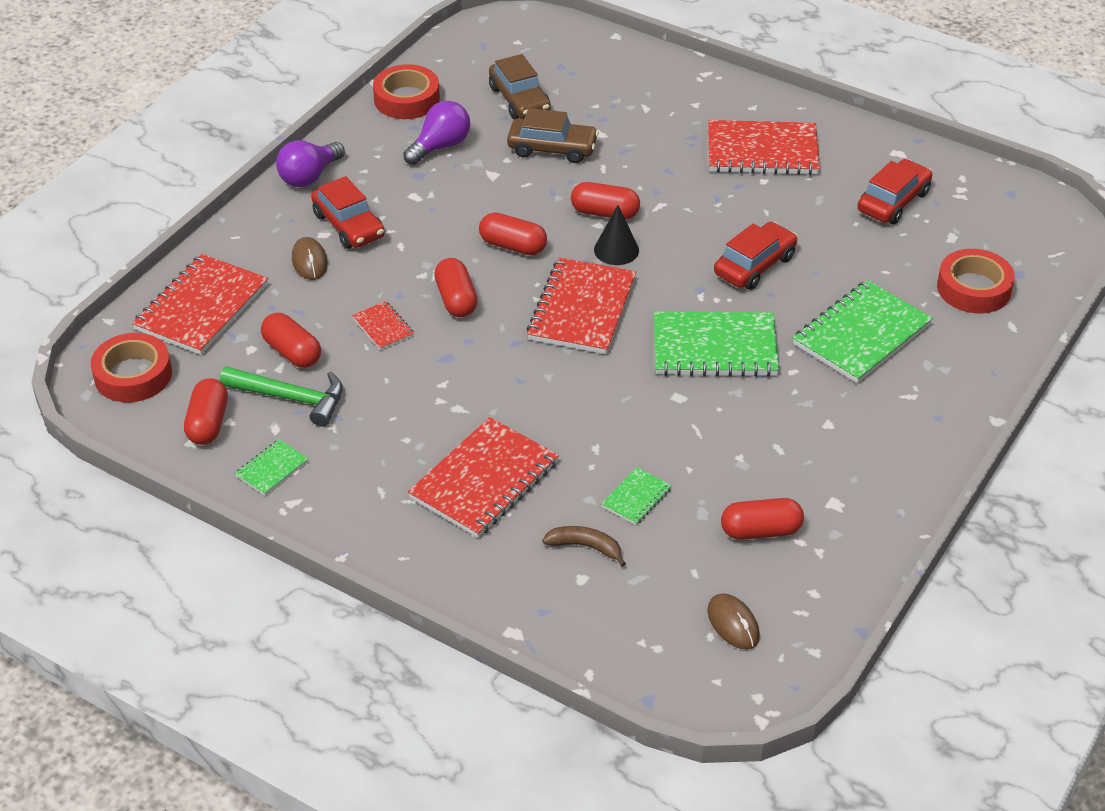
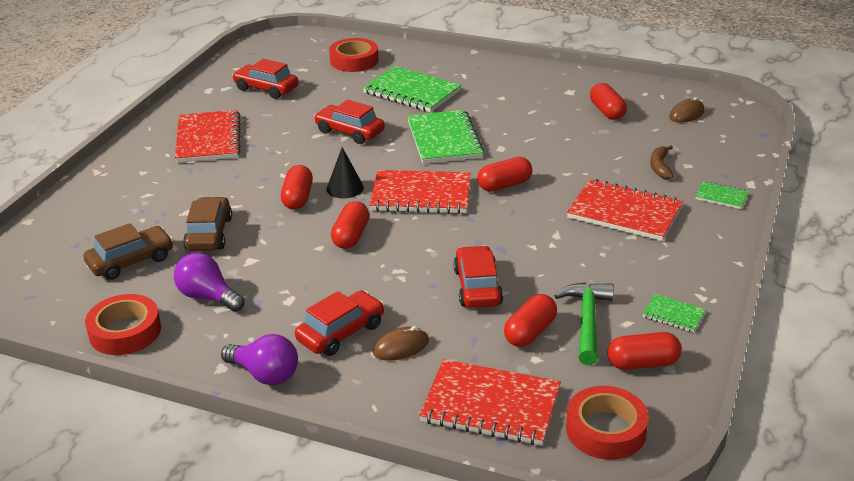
camera: 100 degrees left, 10 degrees down
(383, 327) = (477, 287): red notebook -> red car
(456, 299) = (429, 254): red capsule -> red capsule (504, 185)
(636, 498) = (604, 154): green notebook -> green notebook (721, 196)

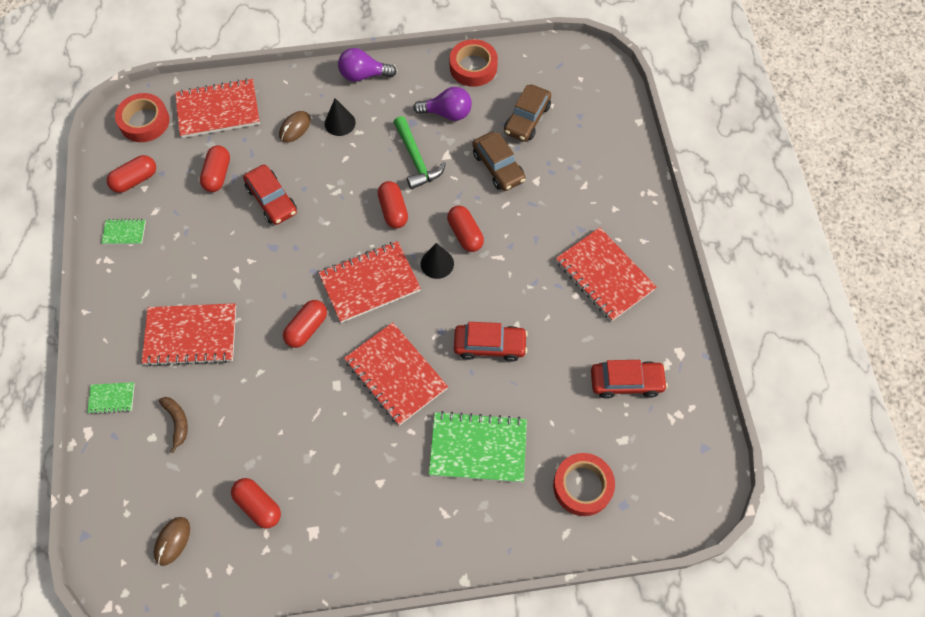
camera: 150 degrees right, 30 degrees up
(341, 332) = (340, 123): red car -> black cone
(444, 139) = (395, 374): green notebook -> red notebook
(587, 321) = (182, 201): green hammer -> green hammer (416, 159)

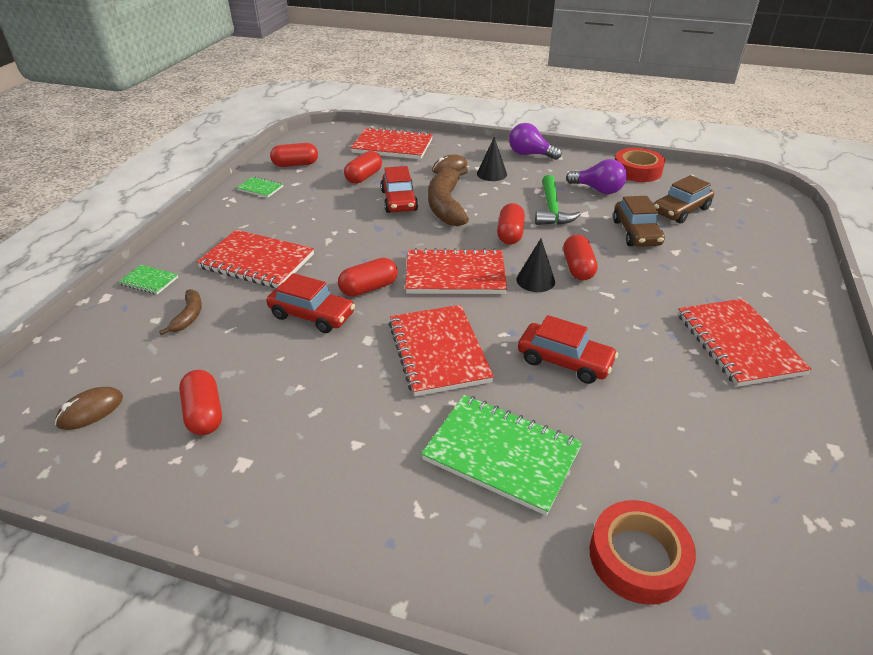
camera: 25 degrees right, 25 degrees down
(144, 121) = (330, 139): red tape -> none
(319, 190) = (446, 205): none -> brown banana
(626, 382) = (743, 456): red car -> red car (312, 315)

